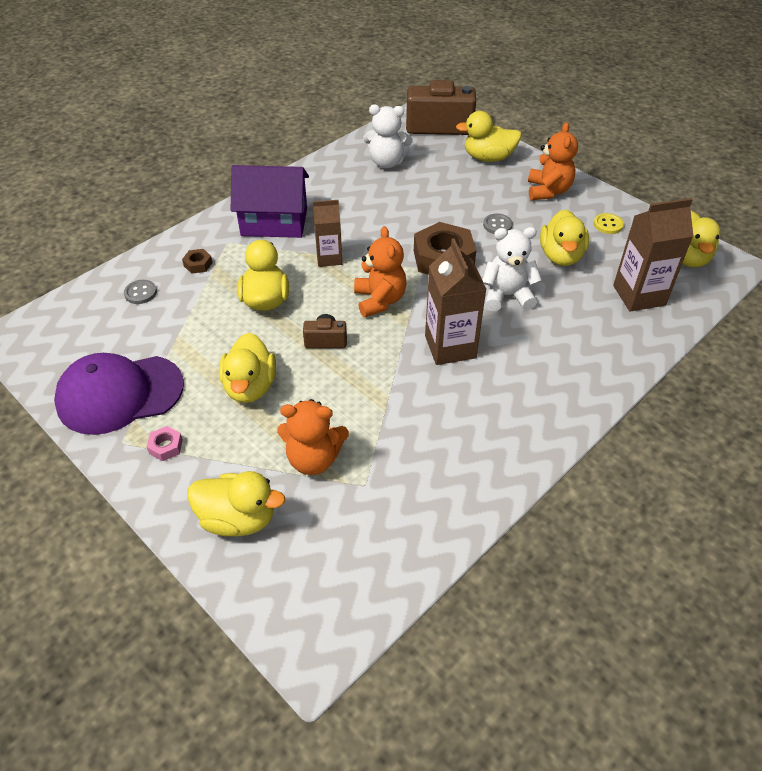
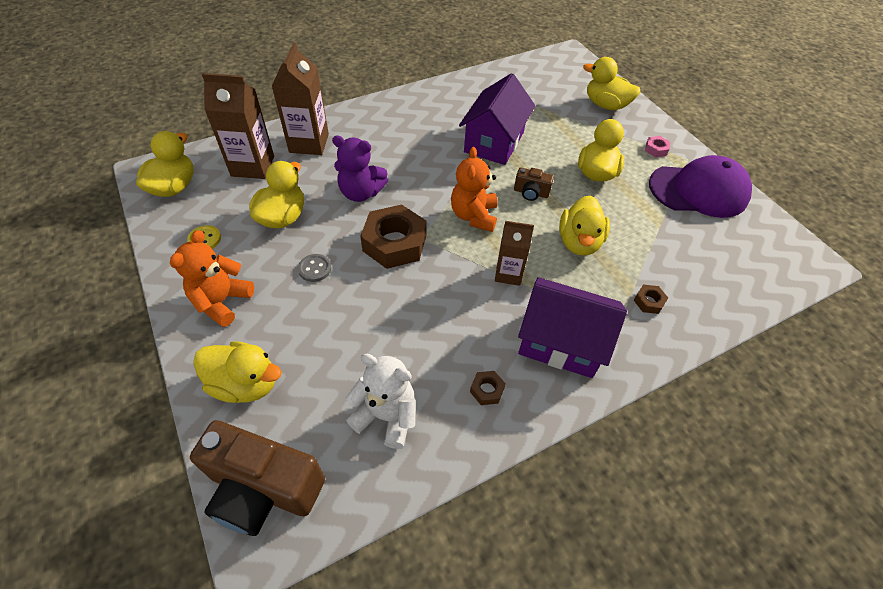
camera: 165 degrees left, 5 degrees up
(140, 293) = (704, 281): grey button -> none
(314, 459) = (555, 122): orange teddy bear -> none
(324, 186) = (487, 390): none -> brown nut
(390, 398) = (494, 142): none -> purple house
(450, 347) = (433, 164): brown carton -> brown carton (309, 143)
(507, 296) = (361, 193): white teddy bear -> purple teddy bear

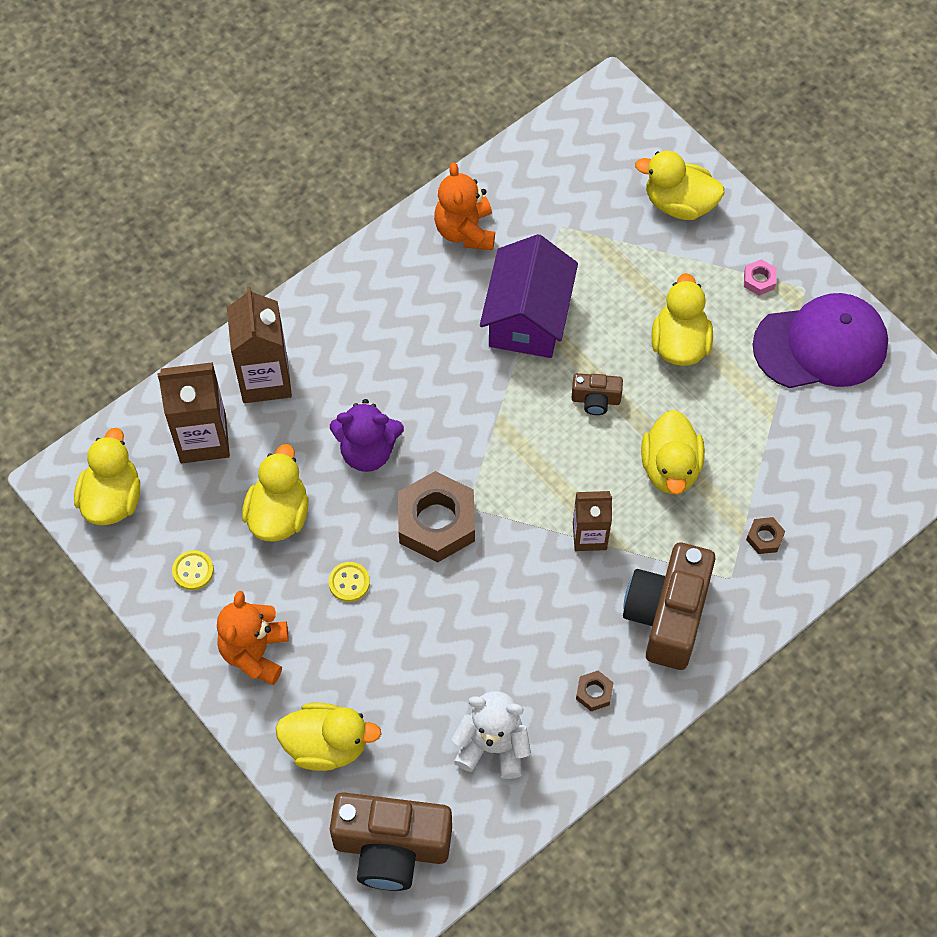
camera: 10 degrees left, 10 degrees up
(315, 269) = (349, 582): grey button -> yellow button
(474, 216) = (527, 456): orange teddy bear -> orange teddy bear (465, 231)
(561, 342) = (667, 615): purple house -> brown camera

